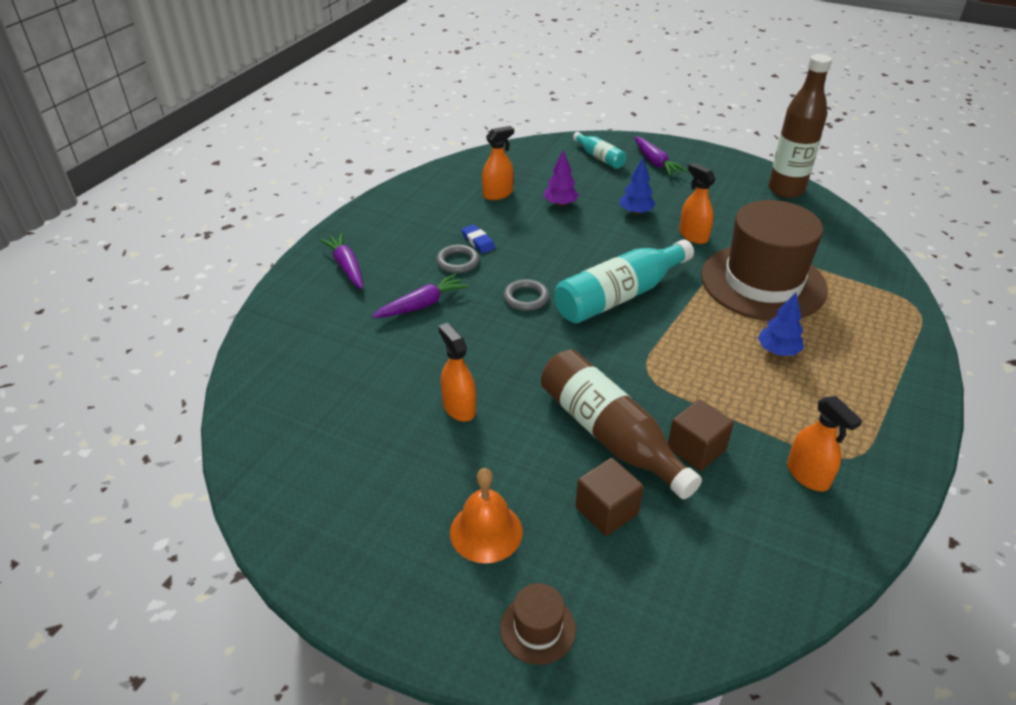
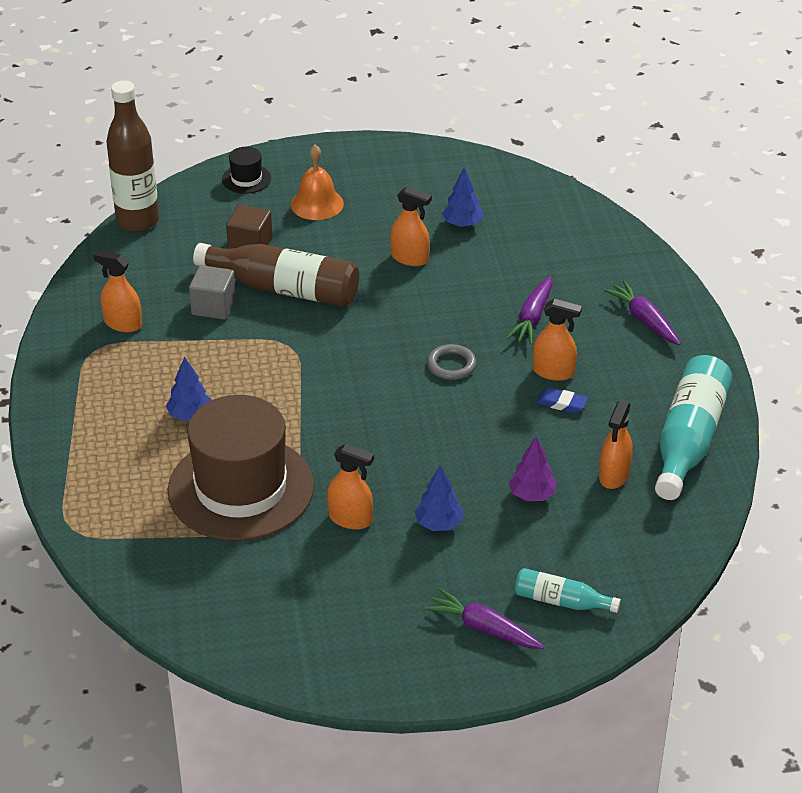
camera: 145 degrees right, 0 degrees up
(346, 267) = (644, 320): purple carrot -> purple carrot turned 150 degrees counterclockwise
(369, 421) = (462, 224): none -> blue tree
(458, 262) = (553, 372): grey ring -> orange spray bottle
(537, 628) = (246, 179): brown hat -> black hat
(619, 296) = (369, 406): turquoise bottle -> turquoise bottle (689, 440)
(696, 449) = (214, 306): brown cube -> grey cube
(786, 190) = (285, 657): brown bottle -> brown bottle (137, 221)

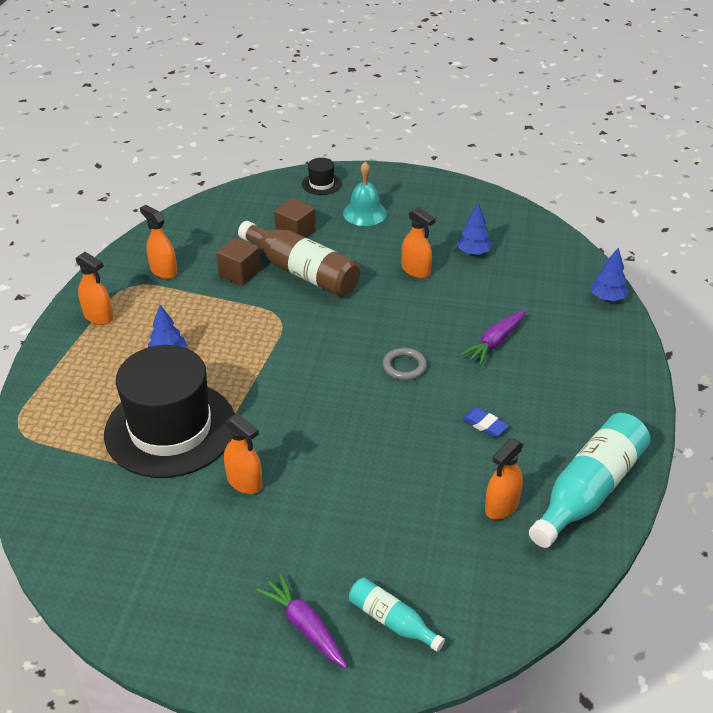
camera: 20 degrees right, 0 degrees up
(137, 221) = (222, 198): brown bottle -> none
(214, 306) = (240, 273): grey cube -> brown cube
(241, 488) = (170, 429): brown hat -> black hat
(317, 204) = (364, 213): orange bell -> turquoise bell
(439, 524) = (318, 509): blue tree -> blue tree (607, 298)
(532, 495) = (416, 504): purple tree -> none
(553, 372) = (490, 394): orange spray bottle -> orange spray bottle (98, 316)
(644, 320) = (594, 368): purple carrot -> none

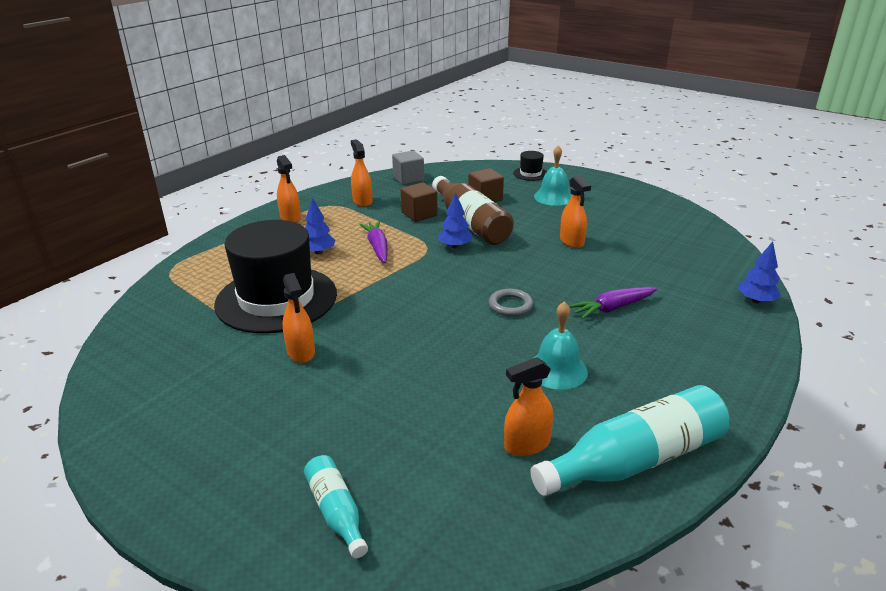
camera: 25 degrees right, 10 degrees down
(192, 224) = (408, 179): none -> grey cube
(305, 626) = (251, 486): purple carrot -> purple carrot (377, 247)
(473, 252) = (635, 240): blue tree -> blue tree (455, 246)
(484, 425) = (557, 370): blue eraser -> turquoise bell

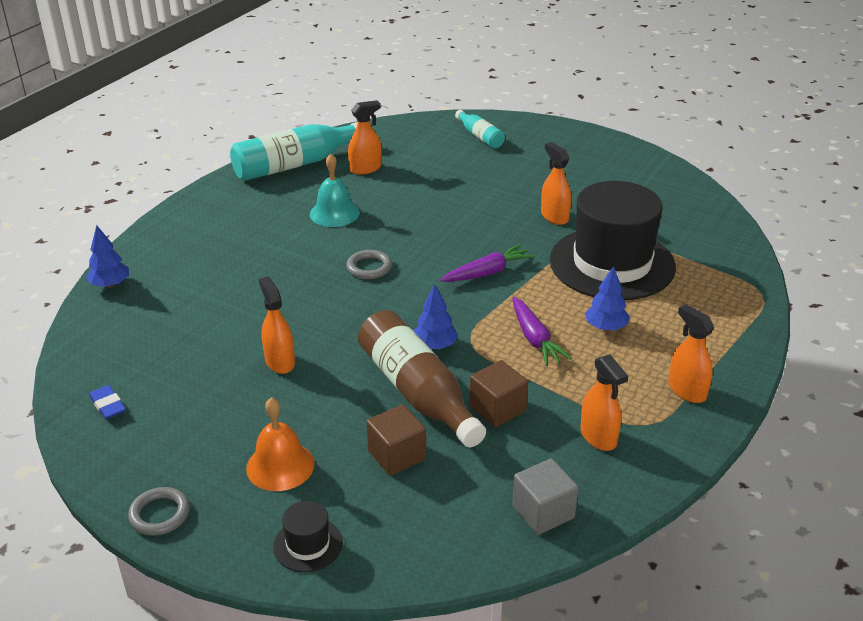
camera: 175 degrees right, 5 degrees up
(553, 197) = (280, 466): turquoise bell -> orange bell
(612, 308) = (265, 269): purple carrot -> purple carrot (487, 272)
(613, 184) = (159, 514): none -> grey ring
(681, 224) = (108, 405): none -> blue eraser

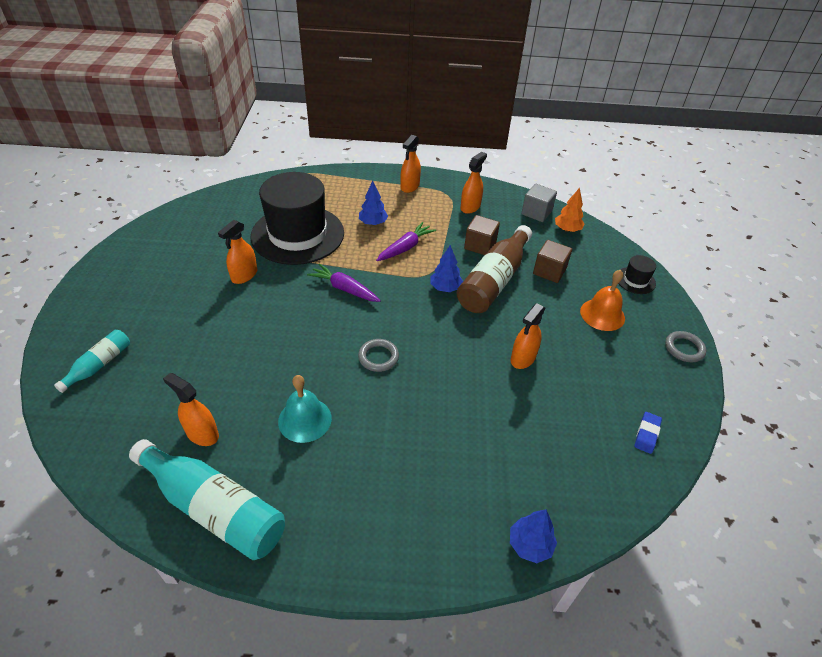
camera: 120 degrees left, 10 degrees up
(476, 528) = (567, 229): none -> orange tree

